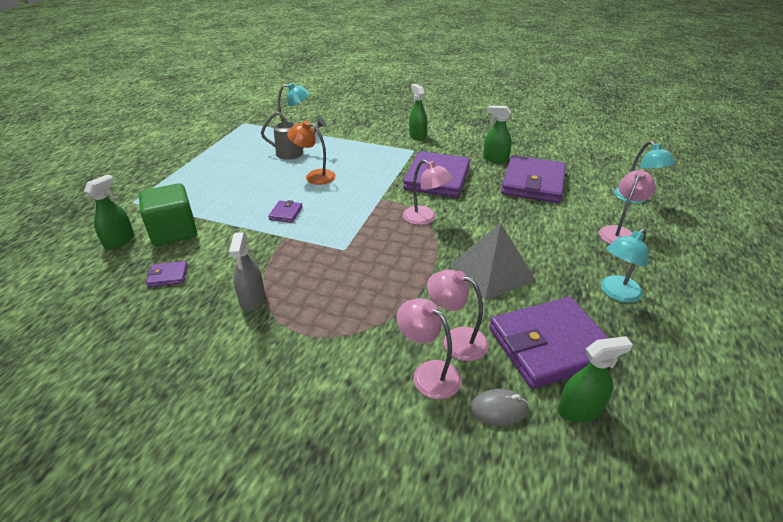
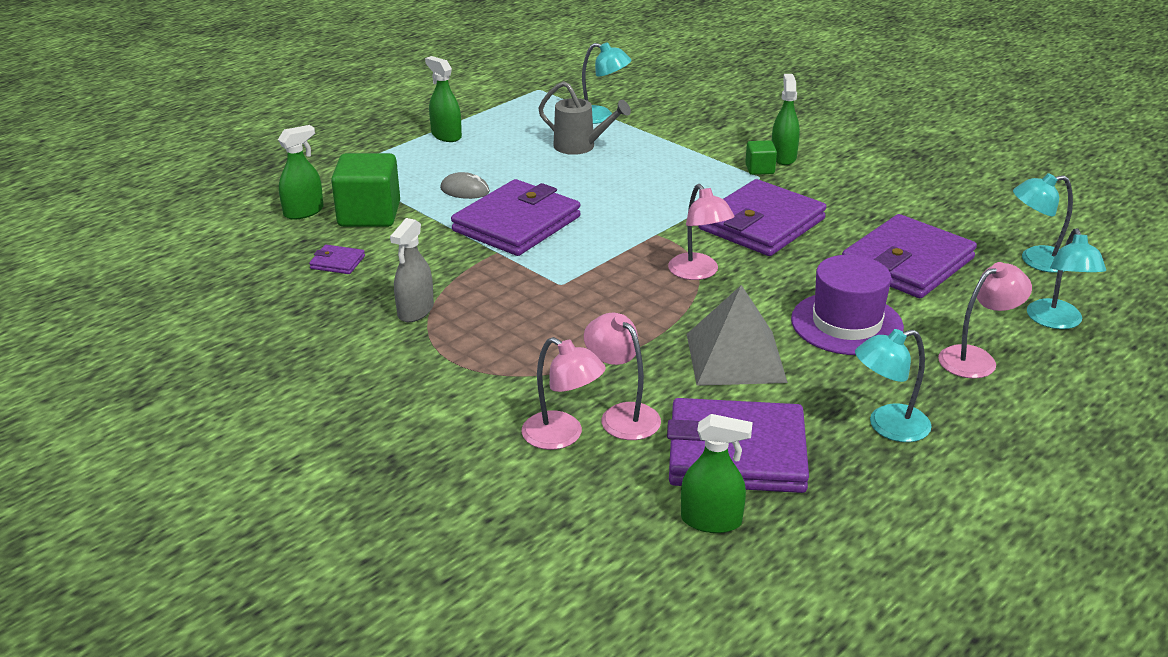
camera: 25 degrees right, 5 degrees down
(286, 213) = (516, 224): purple wallet -> purple wallet, size x2.42
(314, 176) = (586, 184): orange lamp -> none
(410, 145) = (759, 169): none -> green cube
(428, 373) = (562, 436): pink lamp -> pink lamp turned 150 degrees clockwise
(495, 159) = (879, 216): green spray bottle -> green spray bottle (446, 135)
(498, 409) = (615, 491): grey mouse -> grey mouse (465, 190)
(534, 229) = (846, 323): none -> purple hat
(593, 166) = (1036, 261): none -> turquoise lamp

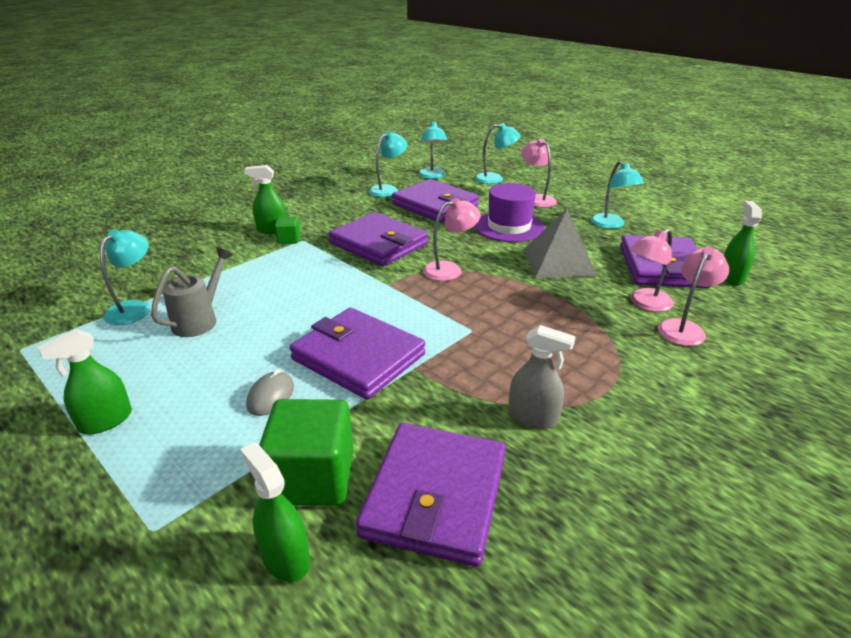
camera: 90 degrees left, 0 degrees up
(337, 262) = (435, 496): purple wallet -> purple wallet, size x2.42
(953, 224) = (388, 189): none -> turquoise lamp

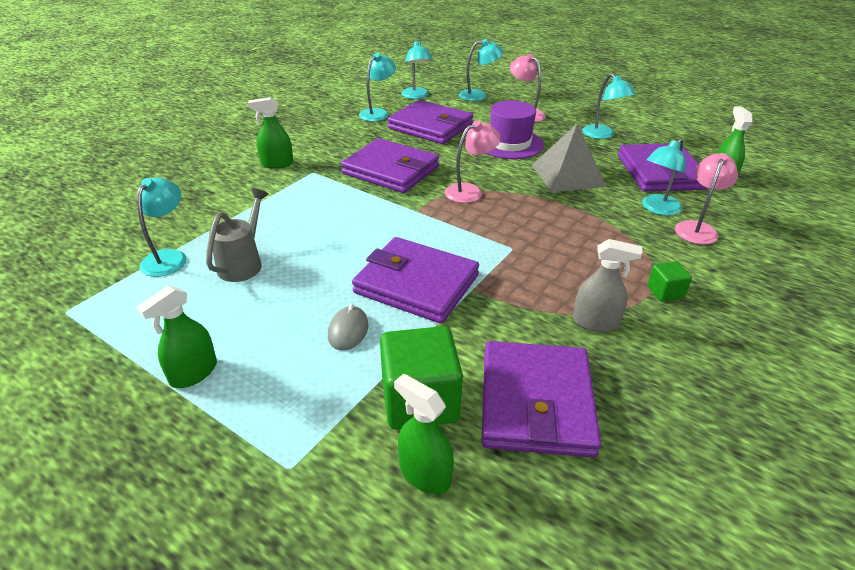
camera: 10 degrees left, 5 degrees up
(289, 239) = (298, 172): green cube -> green cube (665, 292)
(645, 304) = (657, 209): pink lamp -> turquoise lamp

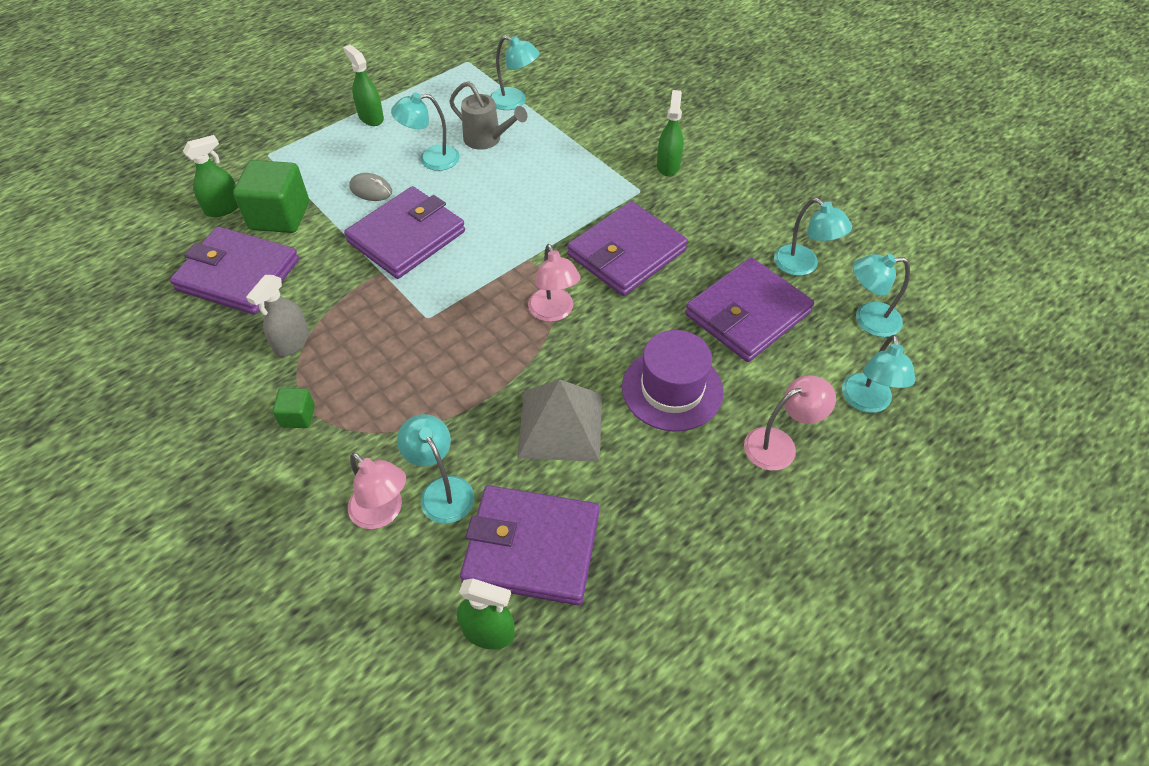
camera: 105 degrees right, 15 degrees up
(602, 135) = (676, 526): turquoise lamp -> turquoise lamp (431, 159)

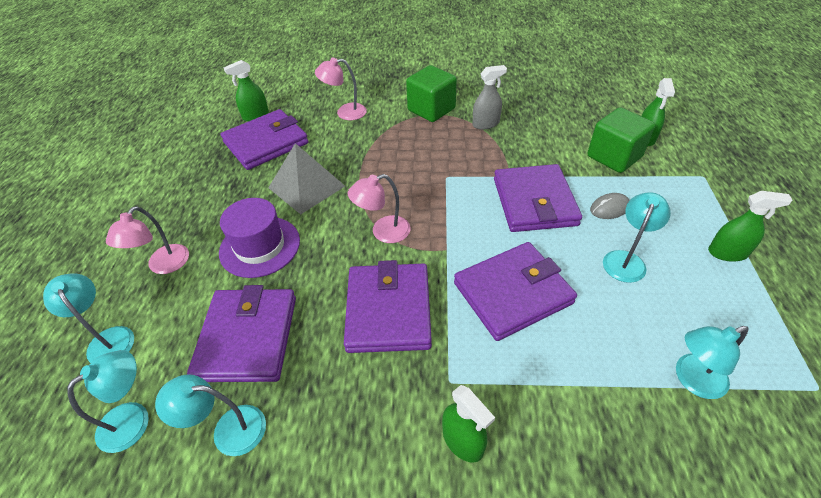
camera: 135 degrees right, 5 degrees down
(238, 275) = (565, 124): purple wallet -> purple wallet (512, 293)
(292, 342) = (486, 124): grey spray bottle -> grey spray bottle turned 90 degrees clockwise
(298, 416) = (431, 109): green cube -> green cube, size x2.03
(442, 490) = (331, 132): turquoise lamp -> none
(487, 140) = (630, 314): grey watering can -> none
(554, 312) = (383, 232): pink lamp -> pink lamp turned 45 degrees counterclockwise

